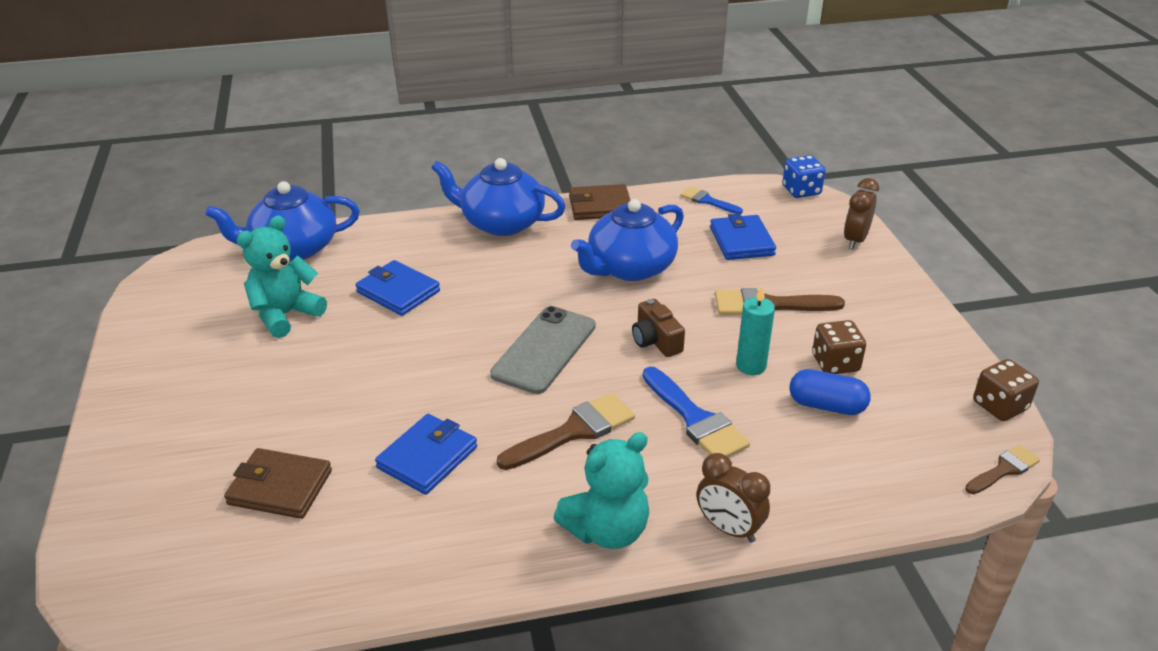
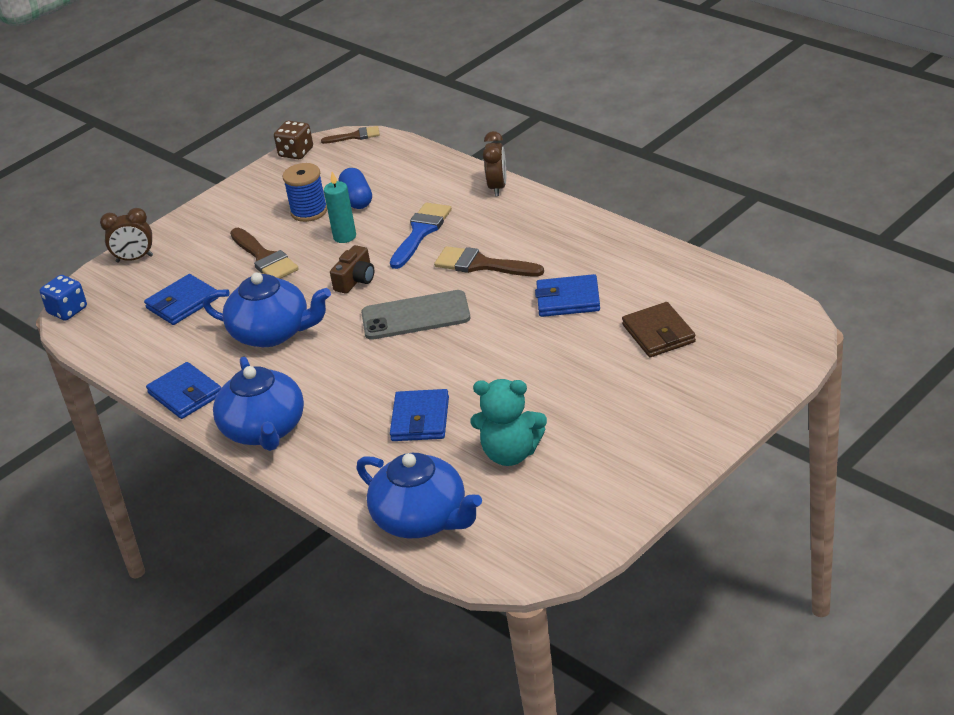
camera: 120 degrees left, 0 degrees up
(600, 206) = (185, 394): brown wallet -> blue wallet
(607, 530) = (545, 218): turquoise teddy bear -> none
(707, 201) = (126, 346): blue brush -> none
(835, 363) = (309, 211): brown dice -> blue spool
(1004, 469) = (355, 136): brown brush -> brown brush turned 150 degrees clockwise

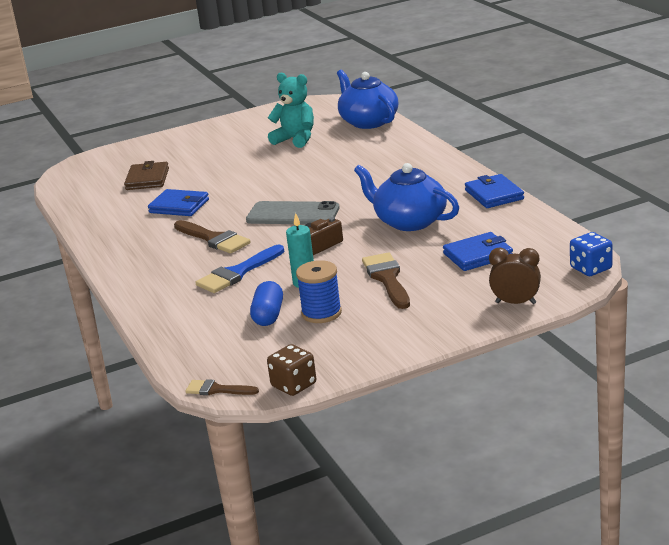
camera: 160 degrees left, 10 degrees down
(264, 430) = (443, 168): blue teapot -> none
(420, 419) = (336, 160): blue wallet -> none
(498, 187) = (138, 298): brown clock -> none

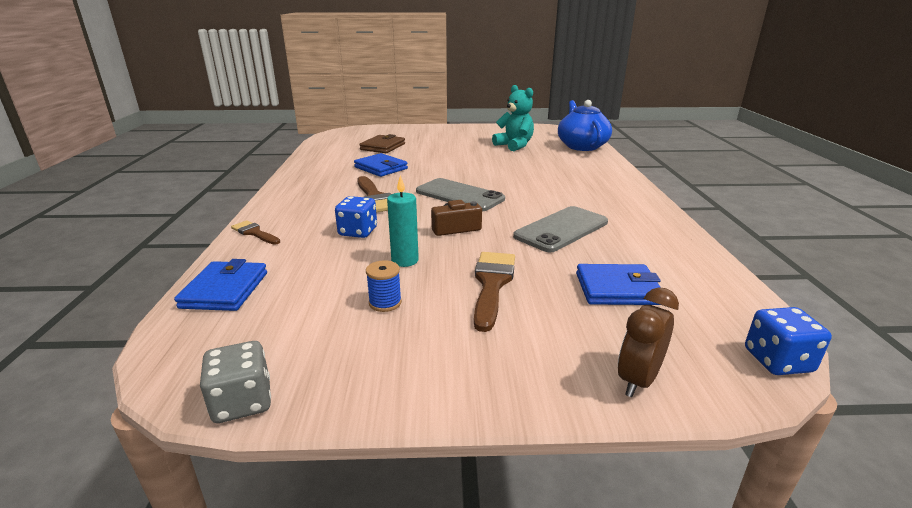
camera: 20 degrees right, 0 degrees up
(217, 390) = (163, 367): brown brush -> brown brush (254, 233)
(237, 273) = (358, 232): blue brush -> blue dice
(268, 315) = (332, 285): blue capsule -> none
(294, 385) = (242, 402): brown dice -> grey dice
(321, 313) = (385, 303): blue spool -> blue spool, size x0.63
(409, 221) = (561, 229): blue teapot -> grey phone
(494, 195) = (668, 227): blue wallet -> blue wallet (225, 290)
(515, 303) = (638, 380): brown clock -> brown clock turned 90 degrees counterclockwise

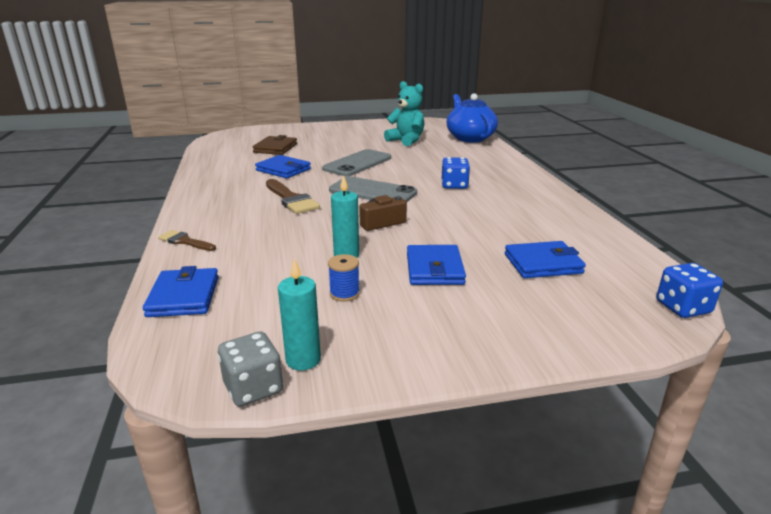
camera: 10 degrees left, 0 degrees up
(309, 375) = (303, 360): none -> turquoise candle
(358, 232) = (289, 233): blue dice -> blue dice (454, 185)
(492, 284) = (434, 269): brown brush -> blue wallet
(561, 229) = (478, 216): grey phone -> grey phone (357, 163)
(638, 380) = (581, 333): brown clock -> none

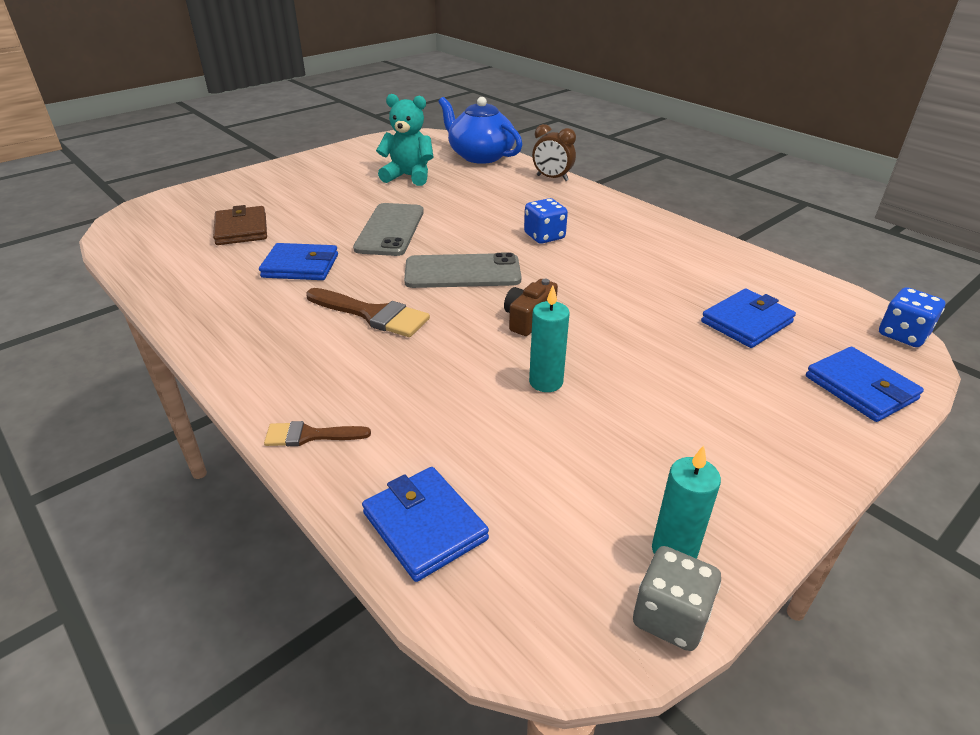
camera: 30 degrees left, 10 degrees up
(344, 293) = (608, 439): blue spool -> none
(434, 269) = (658, 367): blue wallet -> blue wallet (860, 388)
(506, 157) = (552, 178): none -> brown clock

